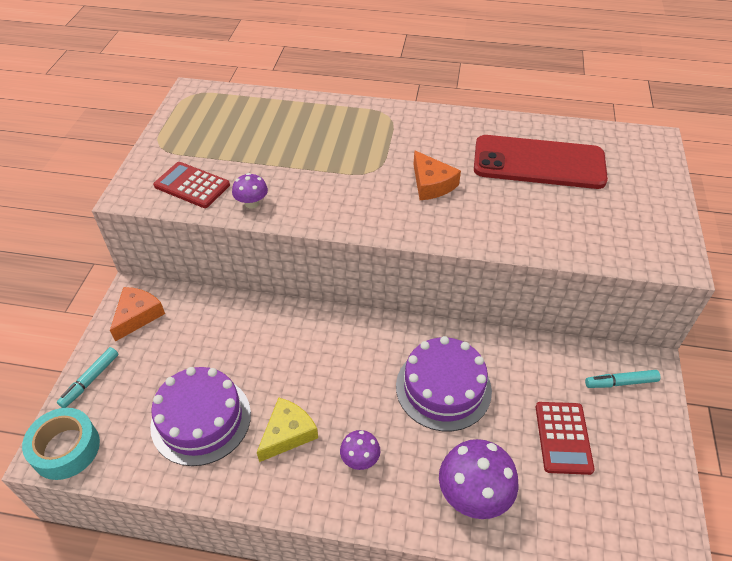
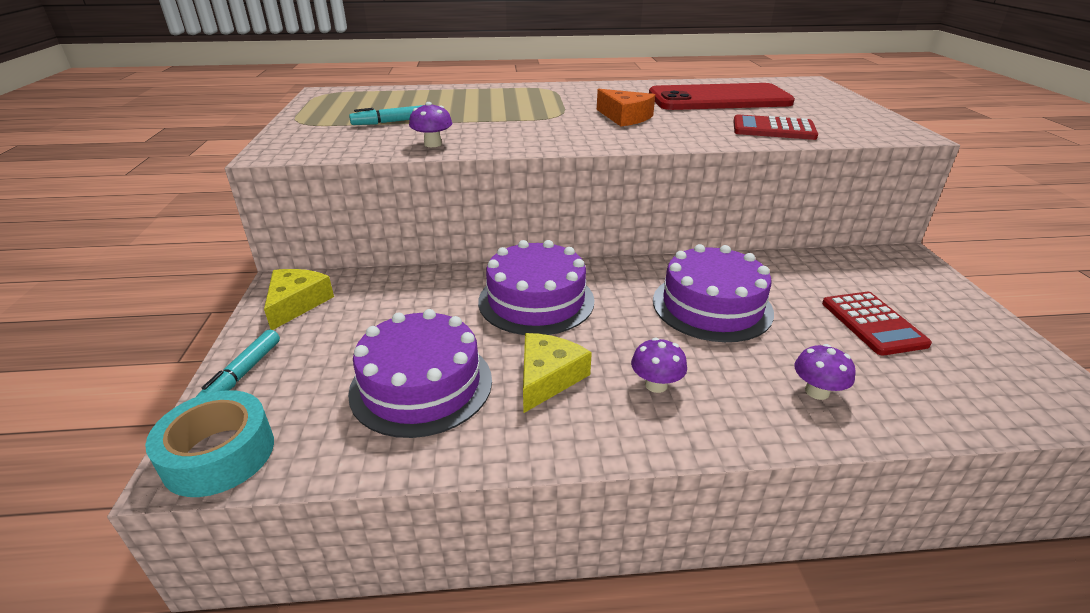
camera: 15 degrees left, 15 degrees down
(137, 316) = (296, 303): orange cheese -> yellow cheese
(192, 185) = (352, 140): red calculator -> red calculator (773, 129)
(310, 351) = (536, 300): none -> purple cake
(473, 495) = (817, 391): purple mushroom -> purple mushroom, size x0.54
(620, 383) = (891, 273): turquoise marker -> turquoise marker (391, 122)

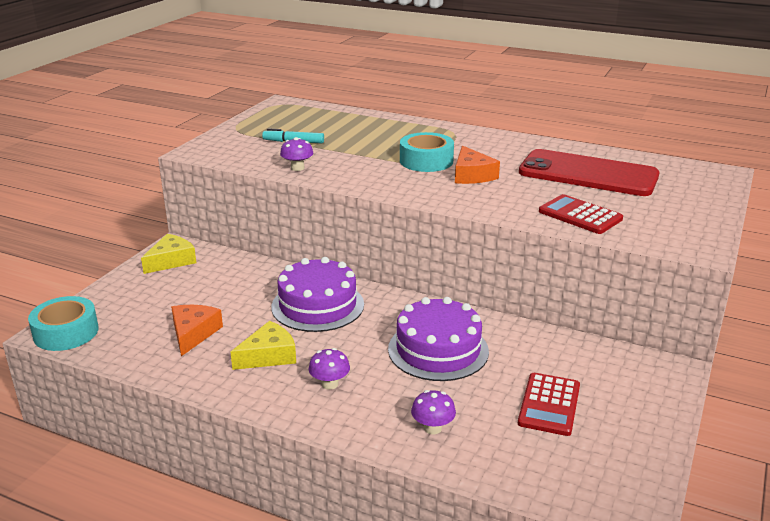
camera: 30 degrees right, 5 degrees down
(243, 374) = (109, 294): turquoise marker -> none
(421, 385) = (193, 333): purple cake -> orange cheese
(562, 114) = (426, 161): none -> turquoise tape

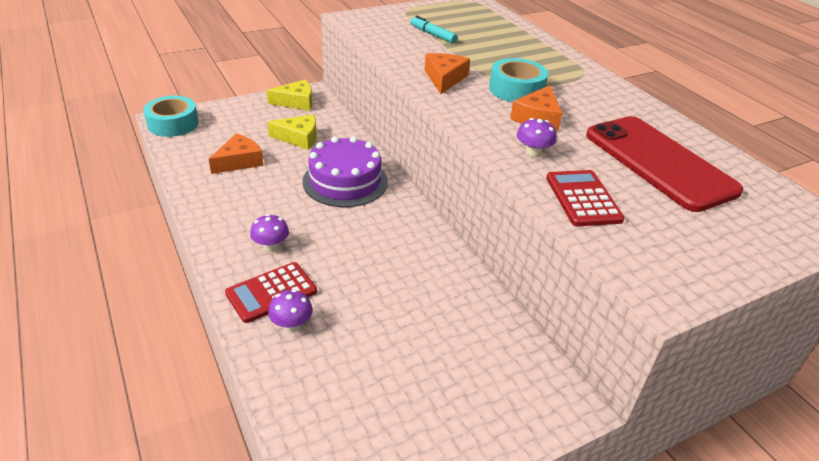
camera: 35 degrees right, 10 degrees up
(268, 355) = (262, 202): yellow cheese -> yellow cheese (299, 138)
(297, 168) = (401, 56): purple mushroom -> purple mushroom (533, 153)
(361, 172) = (444, 79): none -> orange cheese
(438, 350) = (383, 264): purple cake -> none
(549, 404) = (407, 364): red calculator -> red calculator (271, 292)

